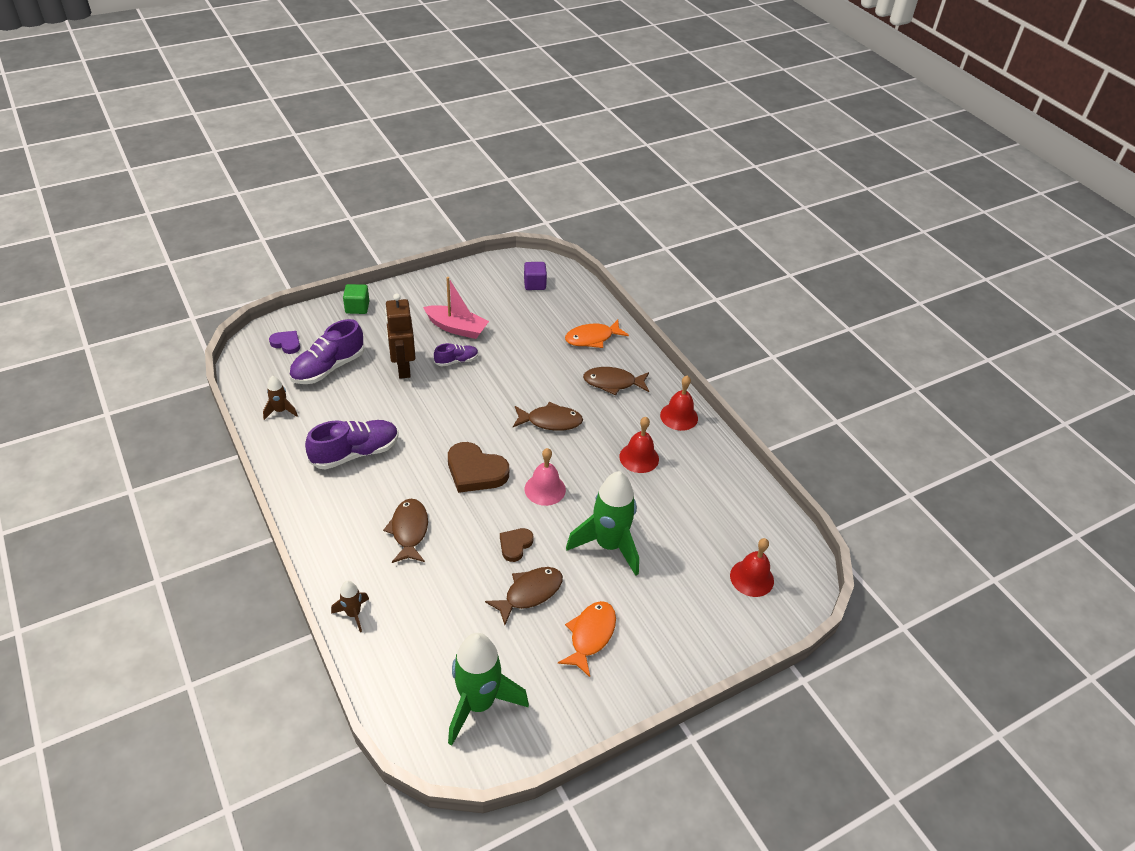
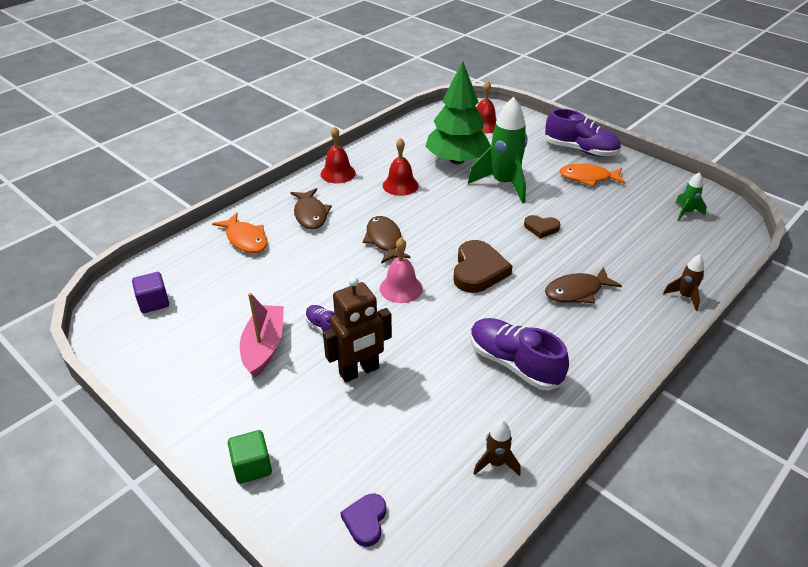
camera: 105 degrees left, 5 degrees down
(328, 368) = (393, 447): purple shoe -> purple shoe (580, 150)
(478, 704) = (686, 212): green rocket -> green rocket, size x0.48
(529, 593) = (579, 211): brown fish -> none
(545, 489) = (470, 226): pink bell -> pink bell (401, 288)
(673, 521) = (457, 160): none -> green tree

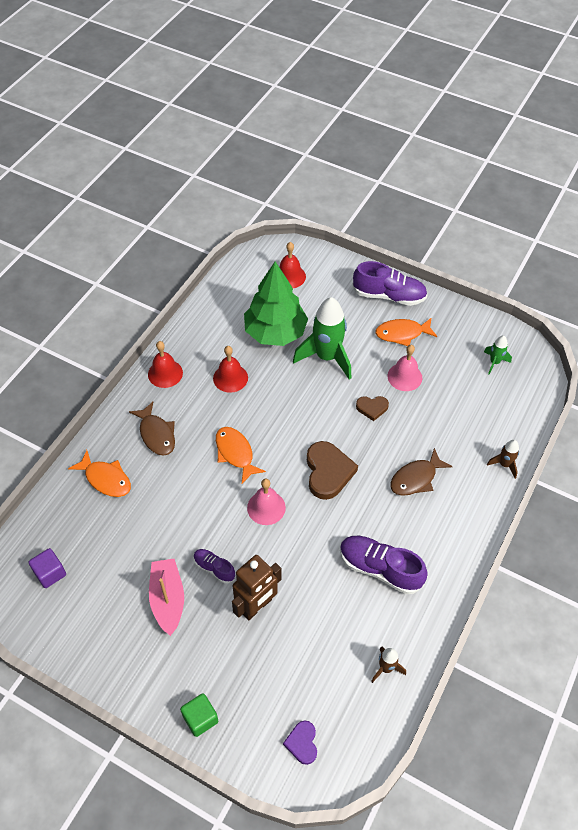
camera: 15 degrees left, 15 degrees up
(384, 240) = (235, 453): brown fish -> orange fish
(583, 209) = (404, 377): none -> pink bell

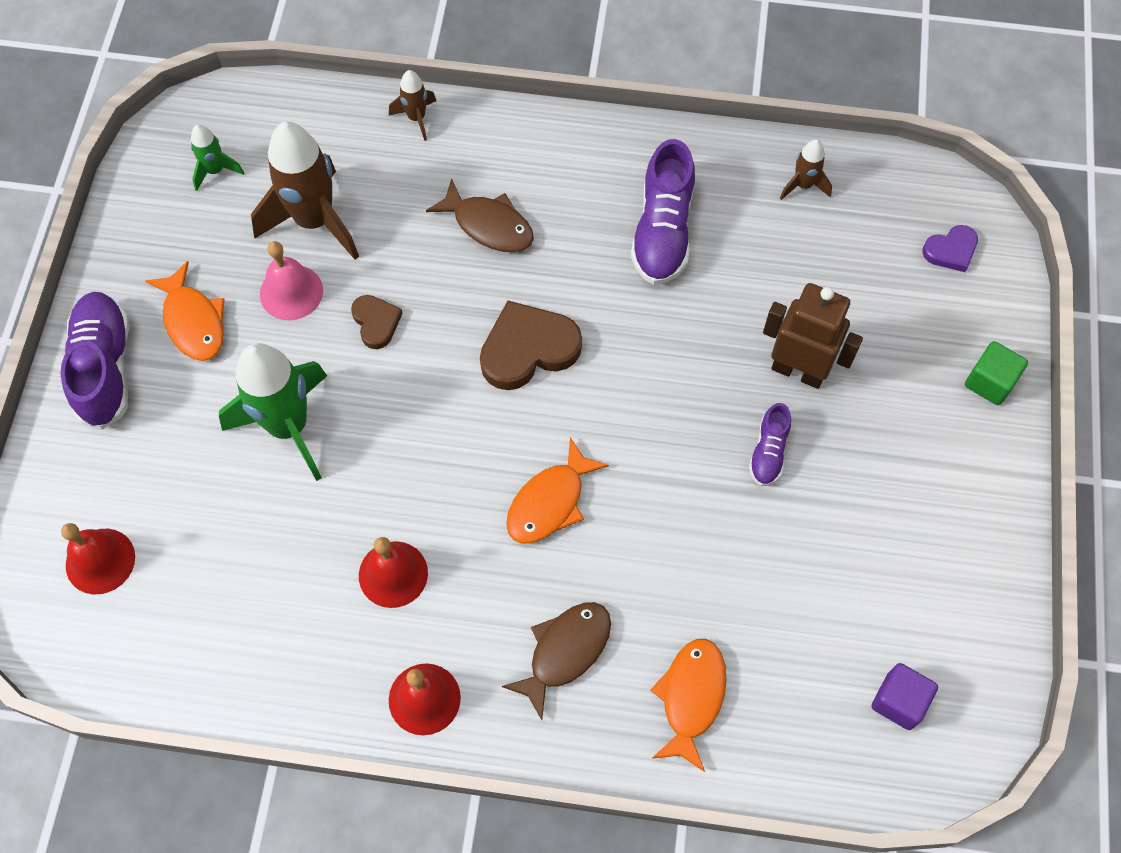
camera: 110 degrees left, 10 degrees up
(168, 599) = (849, 498): pink boat -> none
(266, 507) = (631, 417): pink bell -> none
(275, 332) = (257, 535): green tree -> none
(446, 397) = (314, 221): none -> brown rocket

